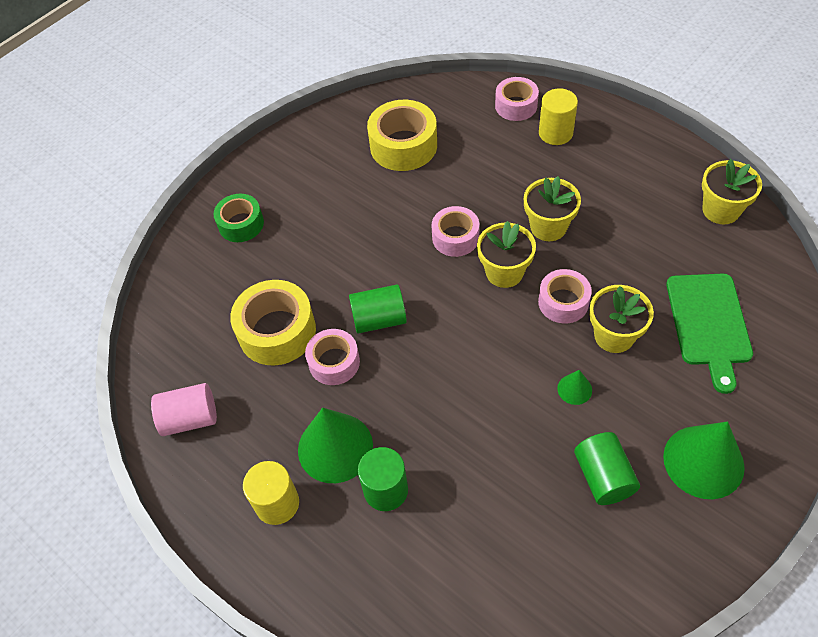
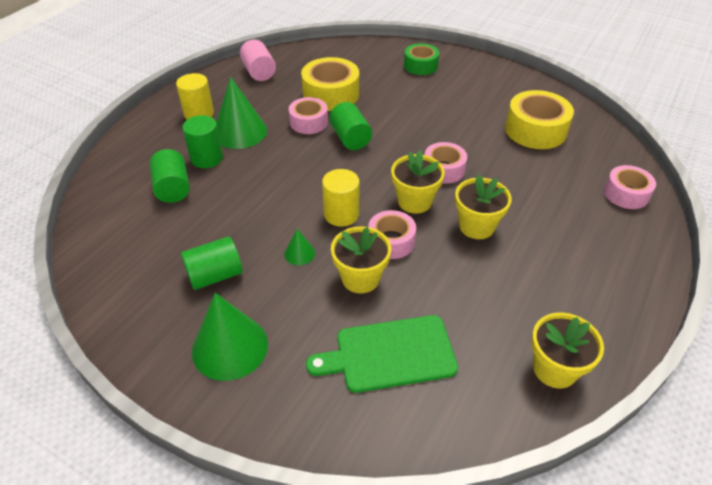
camera: 75 degrees right, 10 degrees down
(442, 532) = (173, 188): none -> green cylinder
(555, 133) = (603, 224): yellow cylinder -> yellow cylinder (341, 214)

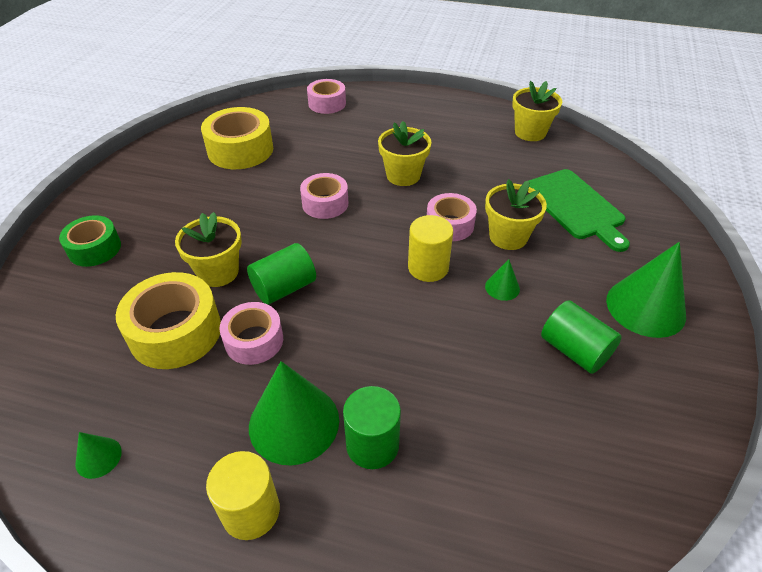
camera: 105 degrees left, 0 degrees up
(173, 188) = (456, 463): green cylinder -> none
(259, 72) = (98, 457): pink cylinder -> green cone
(414, 201) = (385, 217): yellow flower pot -> yellow flower pot (218, 272)

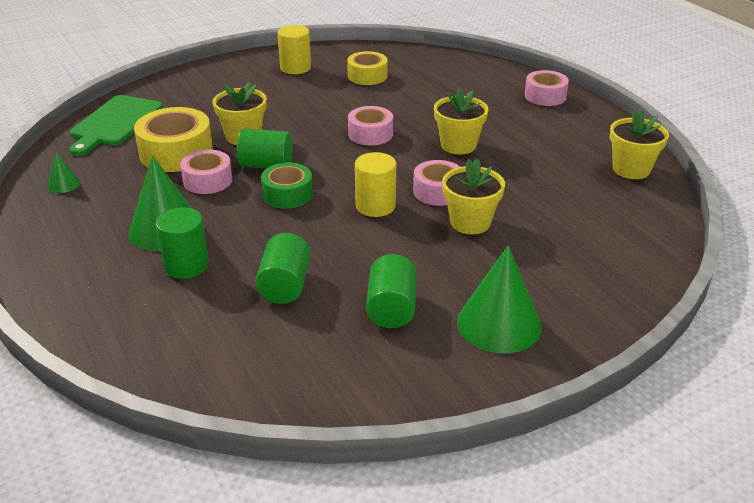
camera: 45 degrees right, 10 degrees down
(95, 248) = (199, 90): green tape -> green tape (287, 194)
(240, 150) = (367, 76): yellow tape -> yellow tape, size x0.64
(251, 511) = (88, 249): yellow cylinder -> yellow cylinder (295, 68)
(327, 103) = (482, 73): pink tape -> pink tape (545, 96)
(478, 394) = (285, 285): none -> green cylinder
(502, 287) = (407, 246): green cone -> none
(575, 206) = (569, 236): green cutting board -> green cutting board (115, 123)

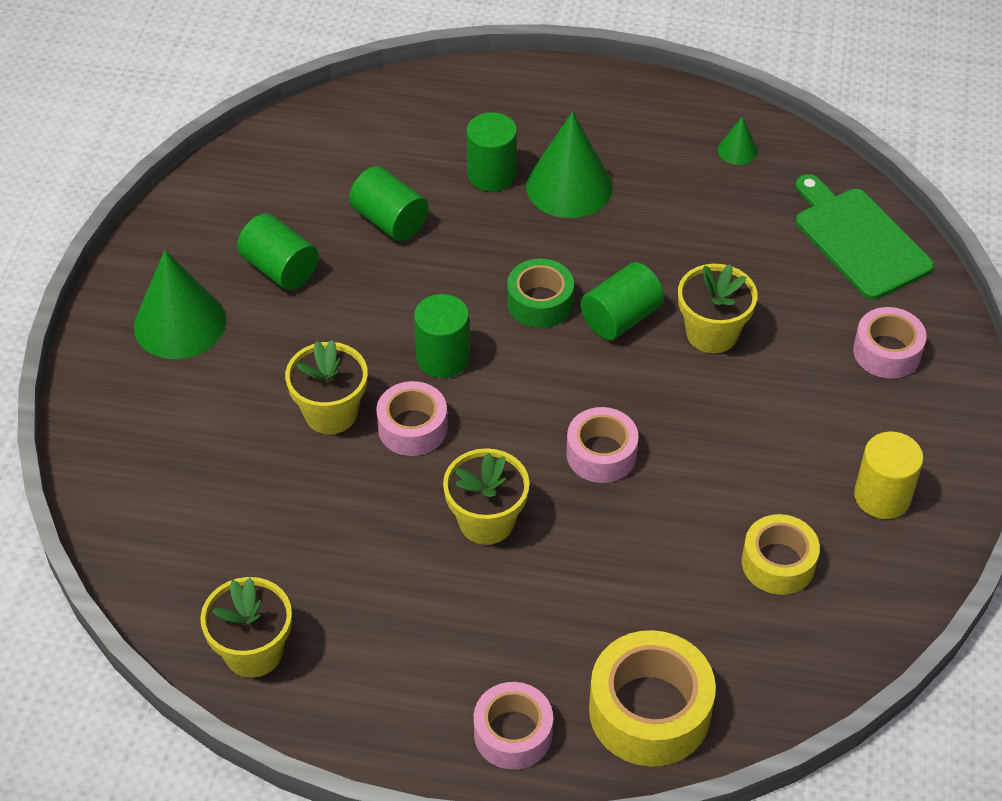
camera: 130 degrees right, 15 degrees up
(176, 153) = (726, 259): yellow tape -> yellow tape (649, 711)
(207, 180) = (635, 256): pink tape -> pink tape (887, 352)
(375, 206) = (443, 358): yellow cylinder -> green cylinder

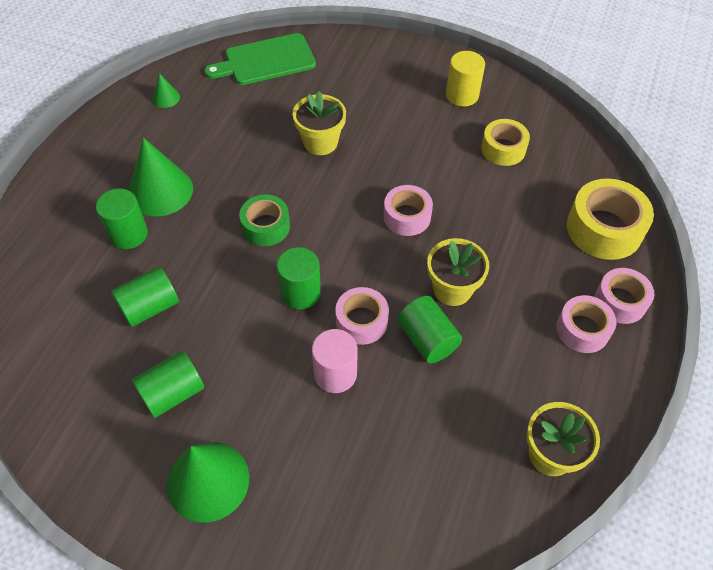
camera: 80 degrees left, 5 degrees up
(331, 413) = (335, 374): yellow flower pot -> pink cylinder
(621, 318) = (294, 185): green cylinder -> green cylinder (427, 339)
(887, 352) = (357, 69): pink tape -> pink tape (582, 329)

